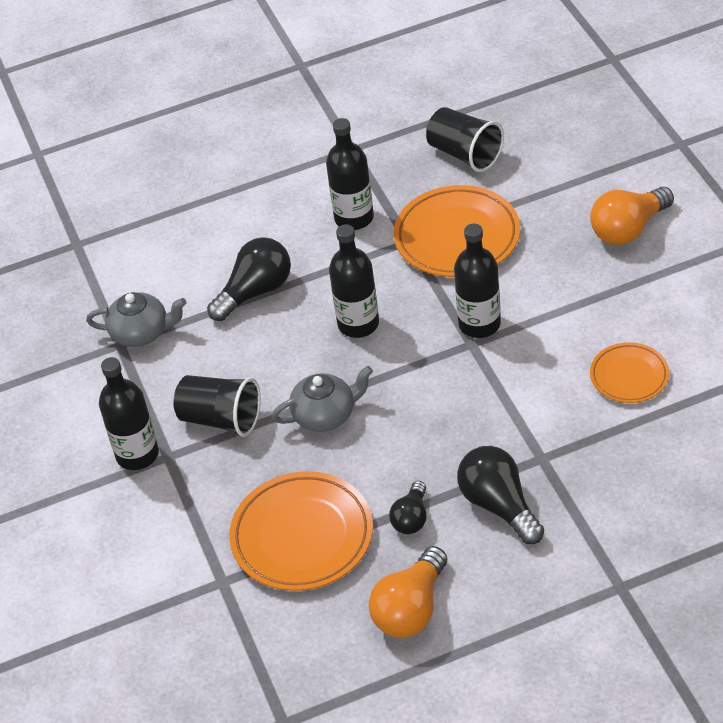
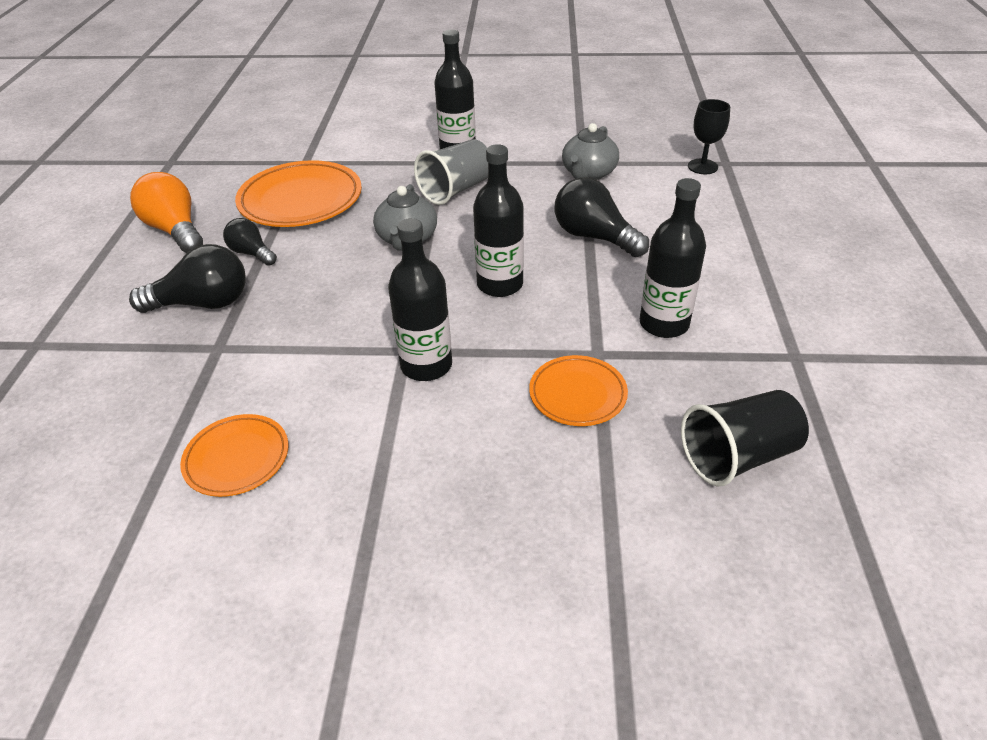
camera: 110 degrees right, 5 degrees down
(91, 258) = (702, 166): none -> black goblet
(221, 419) = (456, 190): black cup -> grey cup
(255, 292) = (594, 237): black light bulb -> black light bulb turned 150 degrees clockwise
(457, 237) = (577, 394): orange plate -> orange plate, size x0.57
(628, 229) = (472, 579): orange light bulb -> none

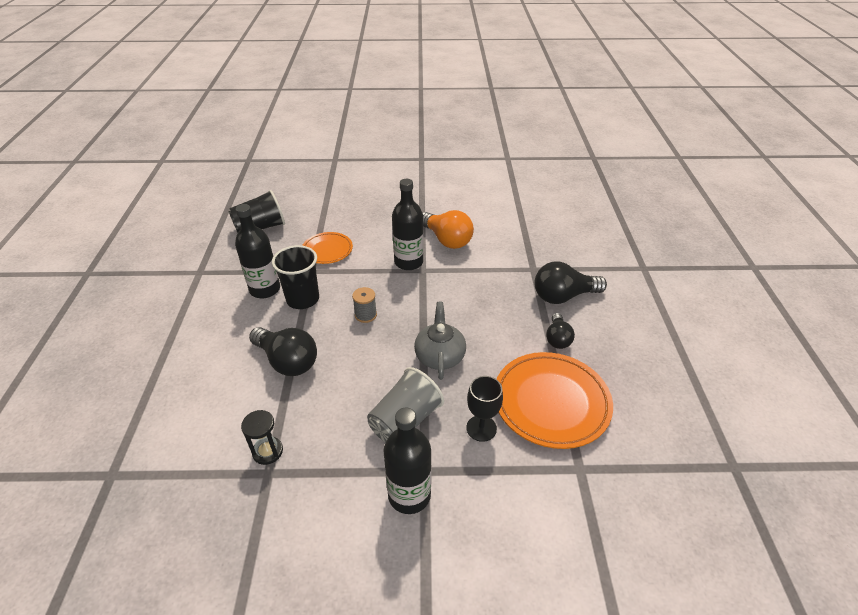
camera: 175 degrees right, 0 degrees up
(175, 230) = (637, 361): orange light bulb -> orange light bulb (446, 240)
(237, 458) = (489, 221): orange plate -> none
(252, 253) = (557, 338): black light bulb -> black light bulb turned 60 degrees clockwise
(500, 284) = (366, 315): black bottle -> grey spool
(588, 173) = (267, 451): grey teapot -> black hourglass
(597, 308) = (303, 299): none -> black cup
(702, 166) = (141, 466): black goblet -> black goblet (481, 428)

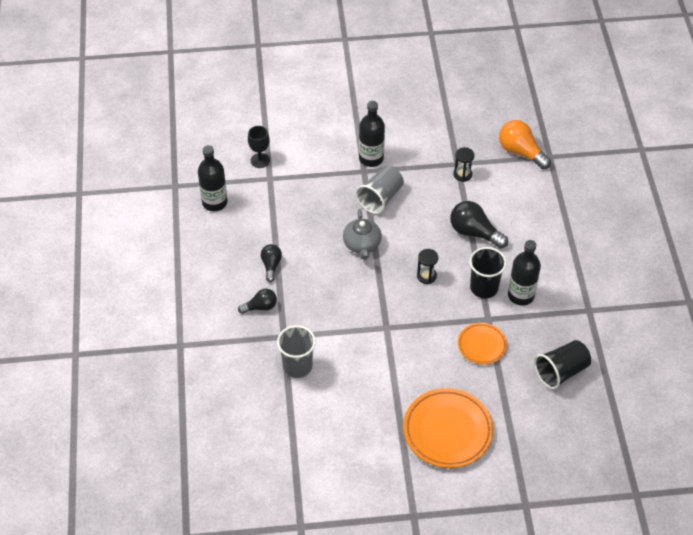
camera: 175 degrees right, 10 degrees up
(366, 315) = (426, 276): grey spool -> black hourglass
(408, 262) = (400, 336): black bottle -> black bottle (214, 202)
(446, 240) = (367, 368): orange light bulb -> orange light bulb (521, 152)
(481, 428) = (330, 197): black goblet -> black goblet (260, 160)
(516, 245) = (297, 366): none -> grey cup
(551, 402) = (282, 216): orange plate -> orange plate (447, 430)
(563, 296) = (260, 307): black light bulb -> black light bulb, size x0.60

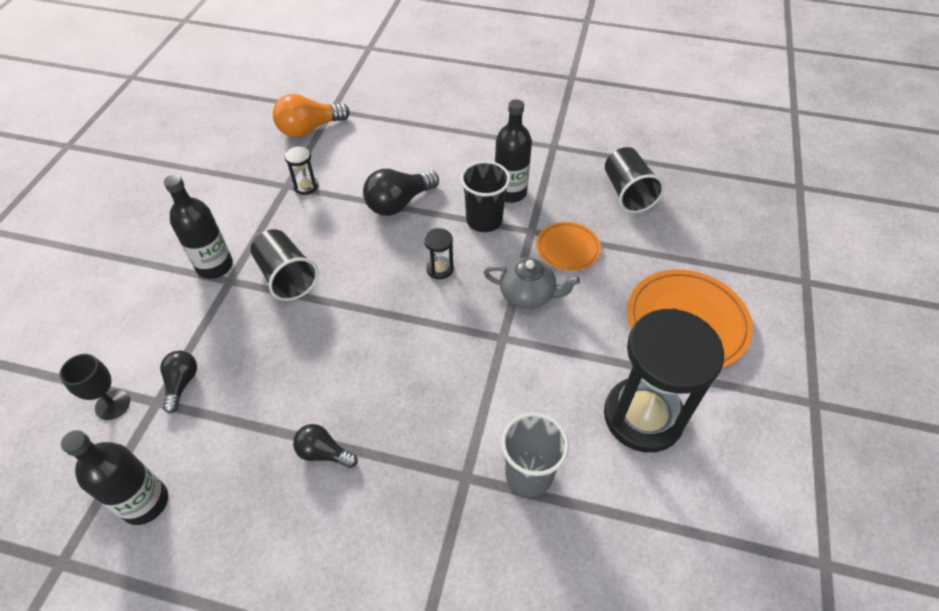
camera: 70 degrees left, 0 degrees up
(260, 307) = (395, 495): black light bulb -> black light bulb (182, 383)
(360, 417) = (643, 416): none -> black hourglass
(362, 244) = (351, 322): grey teapot -> grey teapot (528, 294)
(380, 198) = (287, 277): grey cup -> black cup

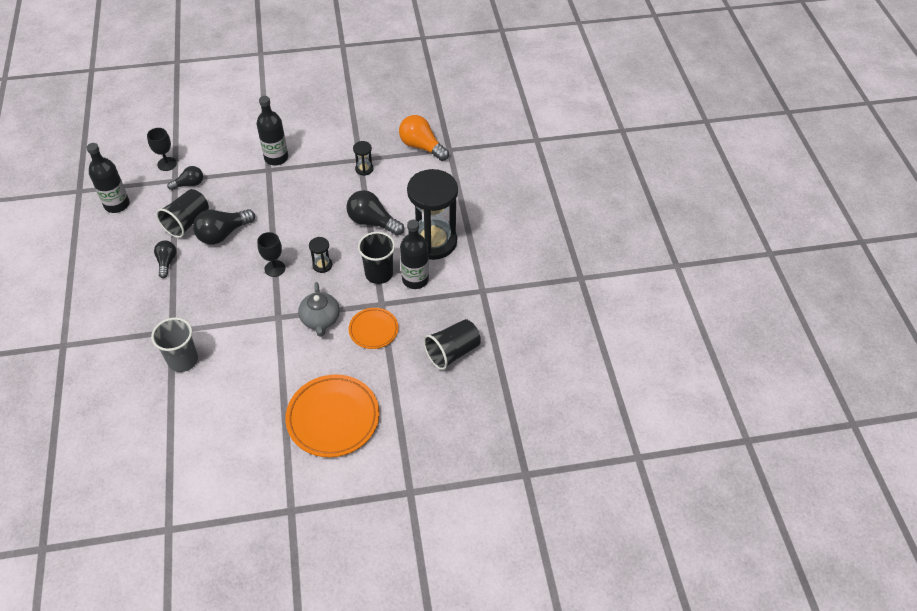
camera: 65 degrees right, 0 degrees up
(287, 277) = (282, 193): black cup -> black cup (187, 222)
(315, 364) = (223, 234): none -> black light bulb
(416, 319) = (275, 268): none -> black goblet
(643, 416) = (243, 409): black hourglass -> black hourglass (433, 241)

